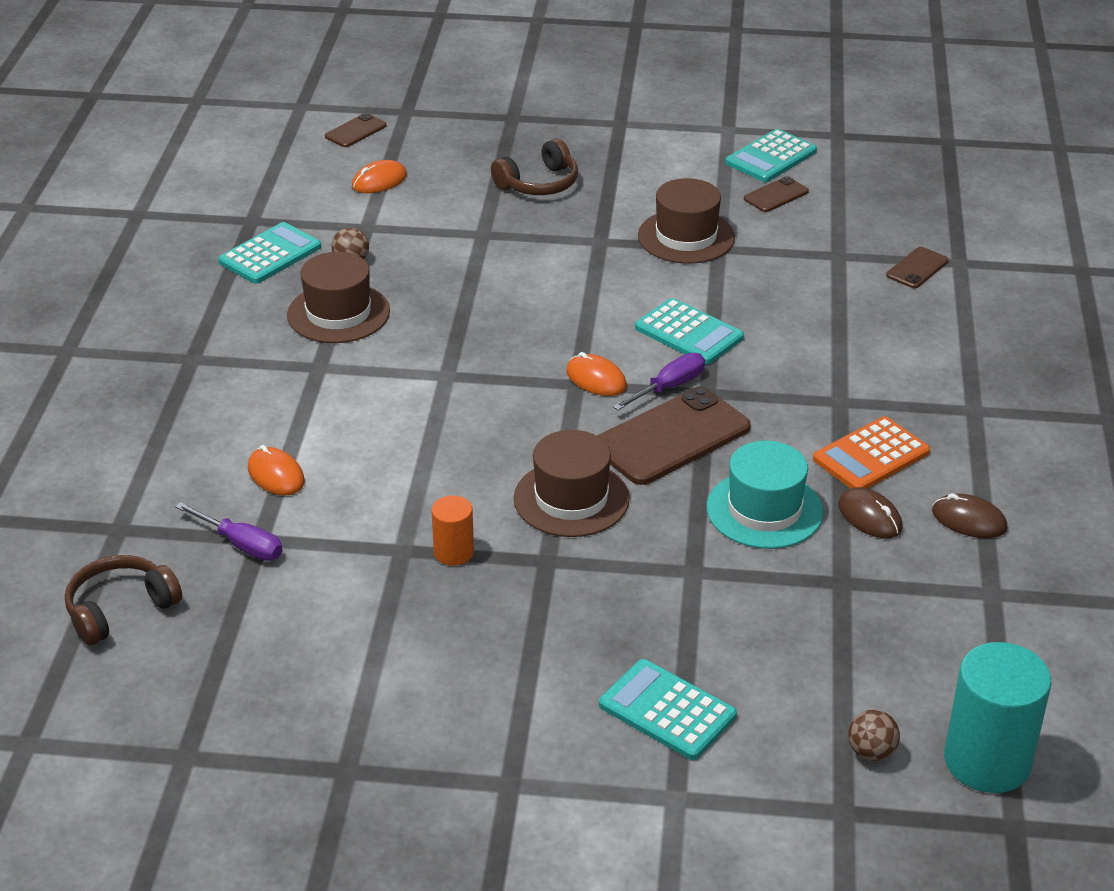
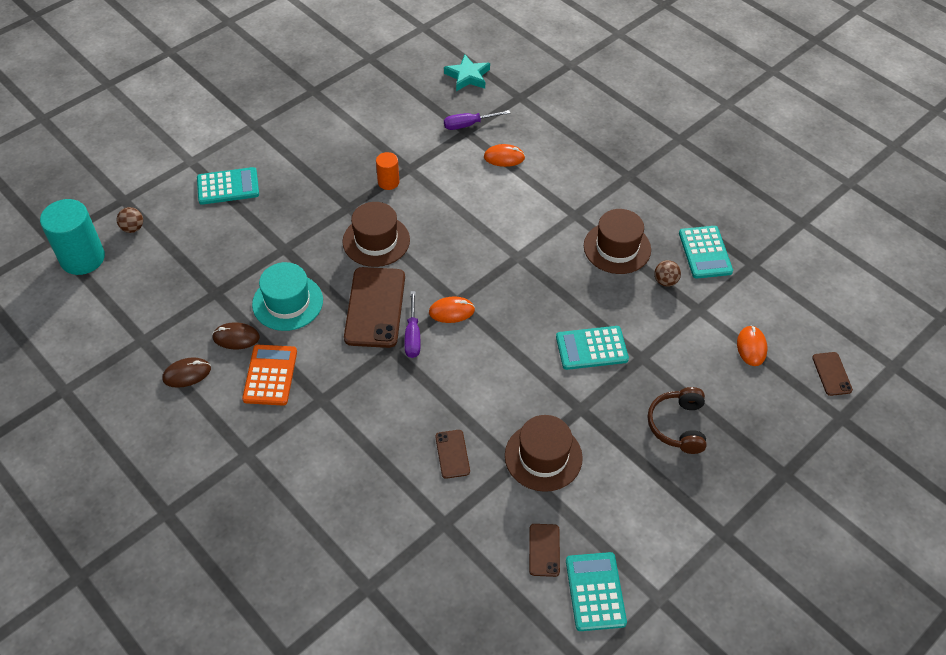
camera: 130 degrees right, 15 degrees up
(120, 609) = (468, 76): brown headphones -> turquoise star
(689, 333) = (448, 380): turquoise calculator -> turquoise calculator (591, 348)
(917, 268) = (387, 555): brown phone -> brown phone (452, 454)

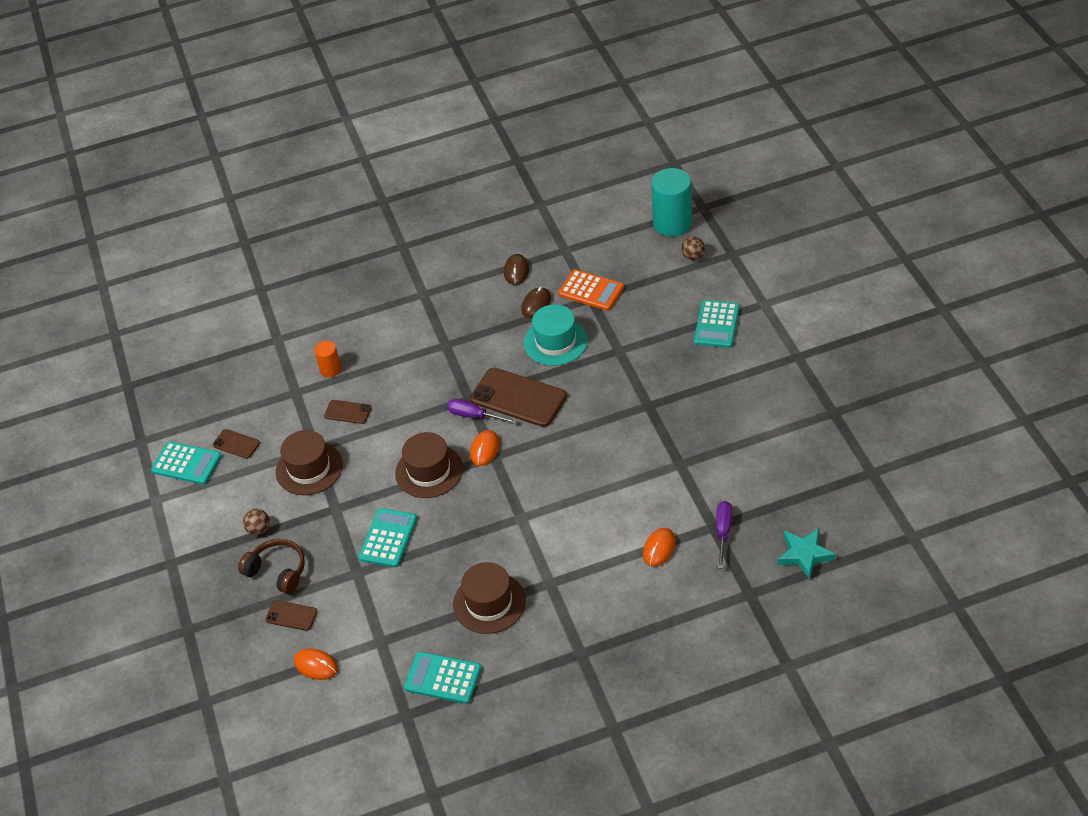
camera: 120 degrees right, 5 degrees down
(270, 375) = (486, 318): orange calculator -> orange calculator (591, 291)
(376, 241) = (595, 416): brown hat -> brown hat (429, 471)
(388, 182) = (667, 443): orange cylinder -> orange cylinder (330, 369)
(665, 281) = (427, 627): brown ball -> brown ball (259, 529)
(831, 374) = (250, 719): brown phone -> brown phone (291, 616)

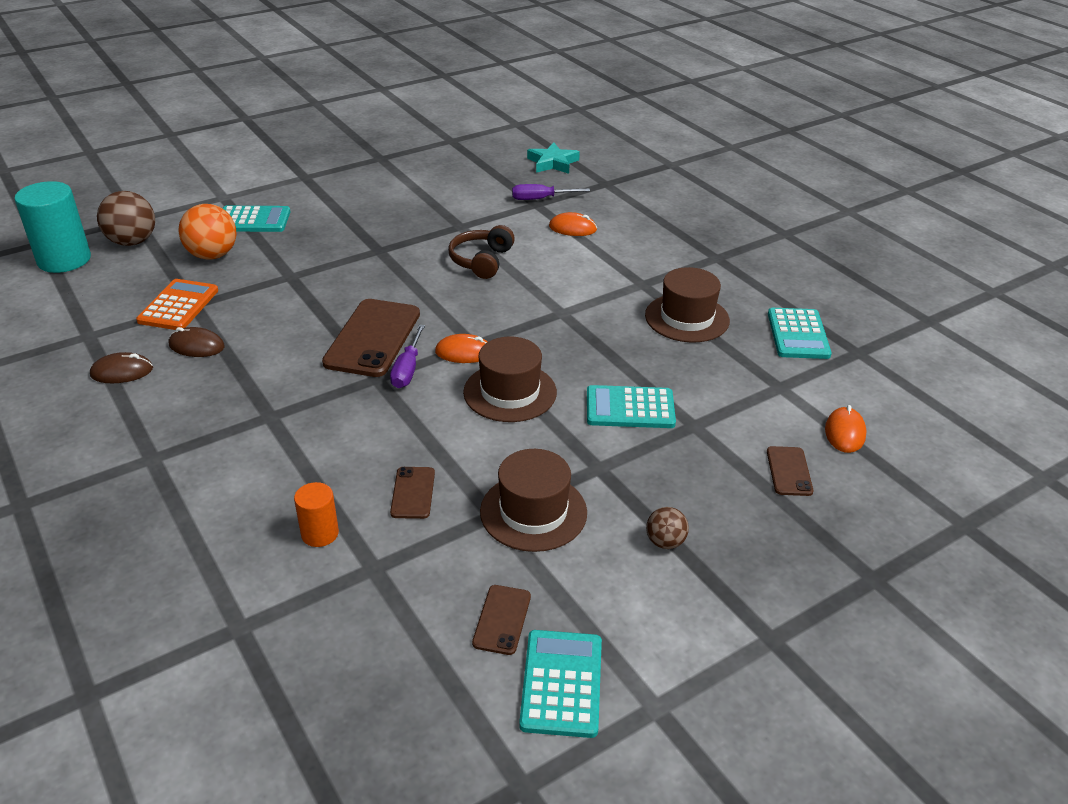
camera: 110 degrees left, 10 degrees down
(277, 571) = (727, 502): brown headphones -> brown headphones (481, 261)
(555, 342) = (272, 322): turquoise hat -> none
(661, 303) = (212, 255): none -> orange ball
(693, 256) = (132, 242): brown ball -> brown ball, size x1.84

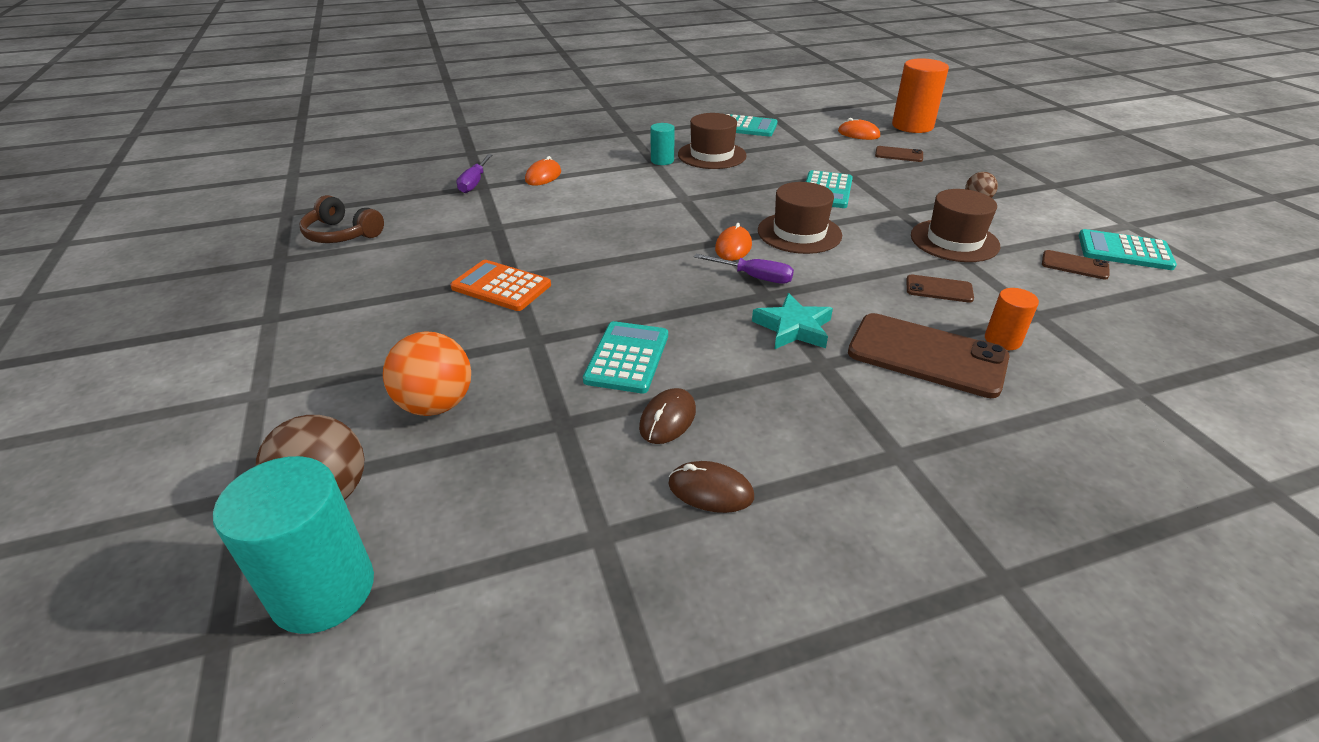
camera: 75 degrees left, 0 degrees up
(122, 372) = (710, 490): brown mouse -> brown mouse turned 75 degrees counterclockwise
(178, 306) = (559, 437): orange calculator -> orange calculator (501, 286)
(253, 220) = (360, 366): turquoise calculator -> turquoise calculator (627, 358)
(373, 338) = (693, 292): brown phone -> brown phone (927, 355)
(481, 261) = (575, 223): brown headphones -> brown headphones (342, 234)
(553, 163) = (404, 169): turquoise star -> turquoise star (793, 328)
(650, 288) = (662, 160): none -> turquoise cylinder
(923, 489) = (912, 126): none -> orange cylinder

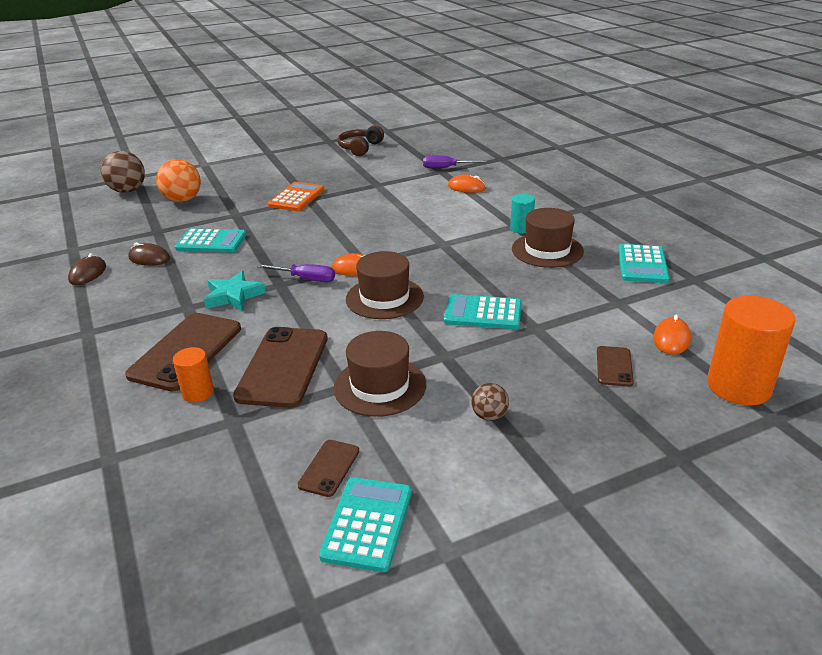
camera: 85 degrees right, 5 degrees down
(323, 590) = (75, 201): turquoise cylinder -> none
(754, 277) = (306, 279): purple screwdriver -> purple screwdriver turned 90 degrees counterclockwise
(939, 289) = (283, 367): brown phone -> brown phone, size x2.03

